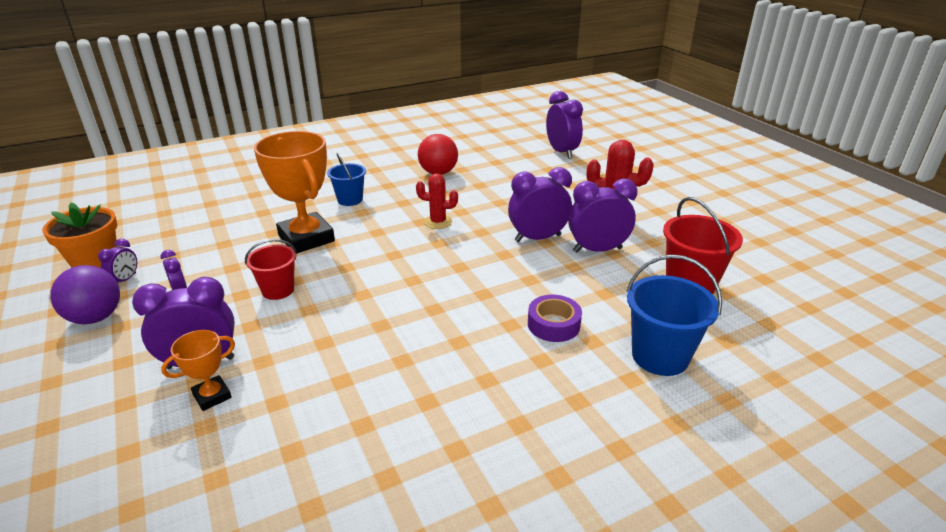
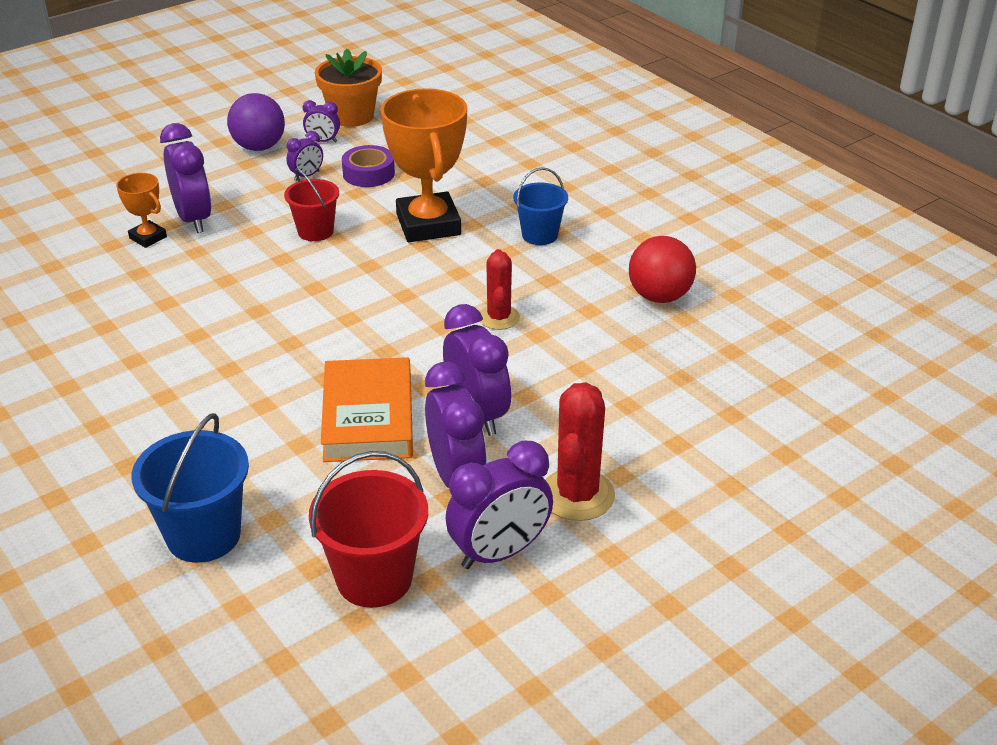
camera: 80 degrees right, 5 degrees up
(306, 238) = (428, 224): orange trophy -> orange trophy turned 60 degrees counterclockwise
(534, 278) = (368, 417): none -> orange book
(553, 324) = (265, 440): purple tape -> purple tape (368, 173)
(561, 152) = (817, 426): purple clock -> purple clock (499, 552)

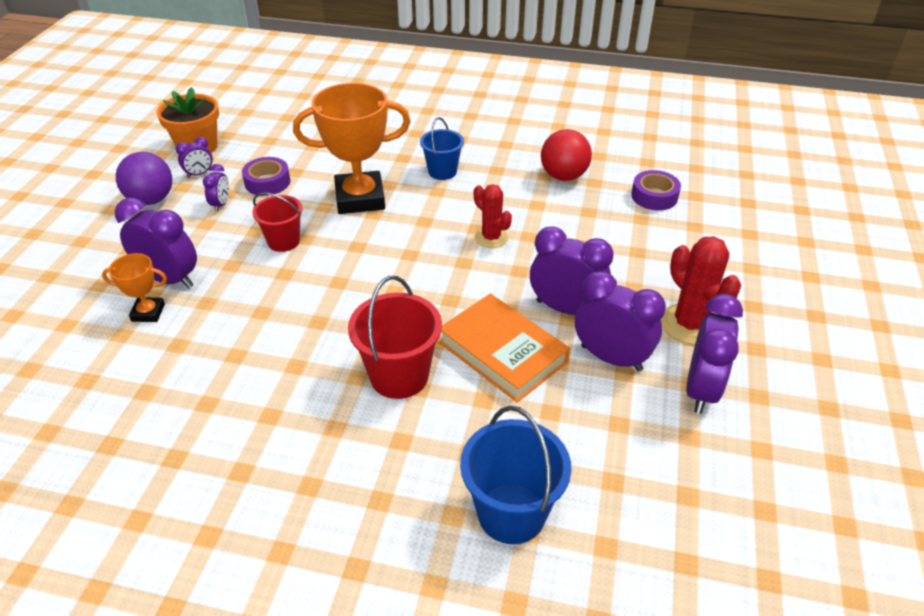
camera: 40 degrees left, 5 degrees up
(374, 578) = (659, 460): red bucket -> red bucket (399, 376)
(428, 224) = (360, 198): orange trophy -> orange trophy turned 45 degrees counterclockwise
(731, 363) = (654, 196): none -> purple tape

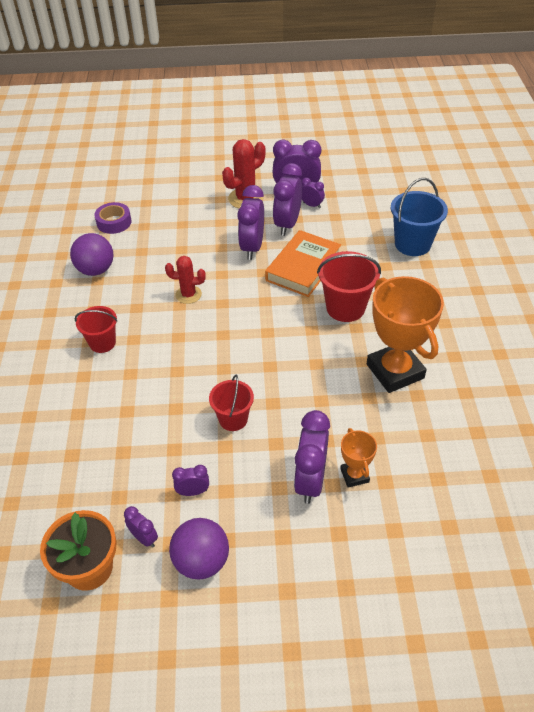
camera: 105 degrees left, 5 degrees up
(267, 182) = (146, 468): purple tape -> none
(360, 198) = (156, 387): orange trophy -> orange trophy (395, 371)
(442, 171) = (102, 343): blue bucket -> red bucket
(491, 238) = (188, 295): red cactus -> red cactus turned 60 degrees clockwise
(563, 176) = (96, 270): red ball -> purple ball
(658, 400) = (311, 205): none -> purple clock

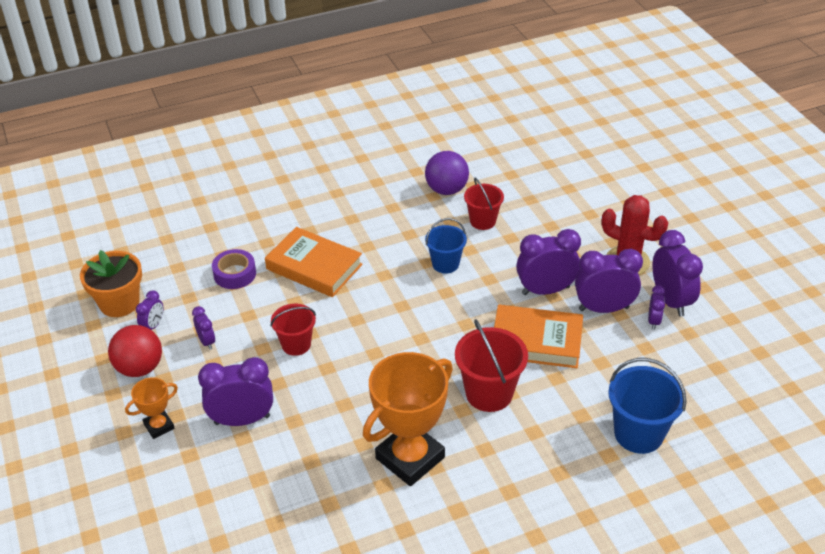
camera: 70 degrees right, 5 degrees down
(102, 343) = (353, 228): red bucket -> red bucket (482, 221)
(114, 222) = (523, 177): purple tape -> purple tape (235, 274)
(137, 383) = (314, 267): none -> orange book
(188, 295) = (445, 264): red cactus -> blue bucket
(201, 561) = (140, 368): purple ball -> red ball
(354, 475) = (258, 452): orange trophy -> orange trophy (159, 426)

